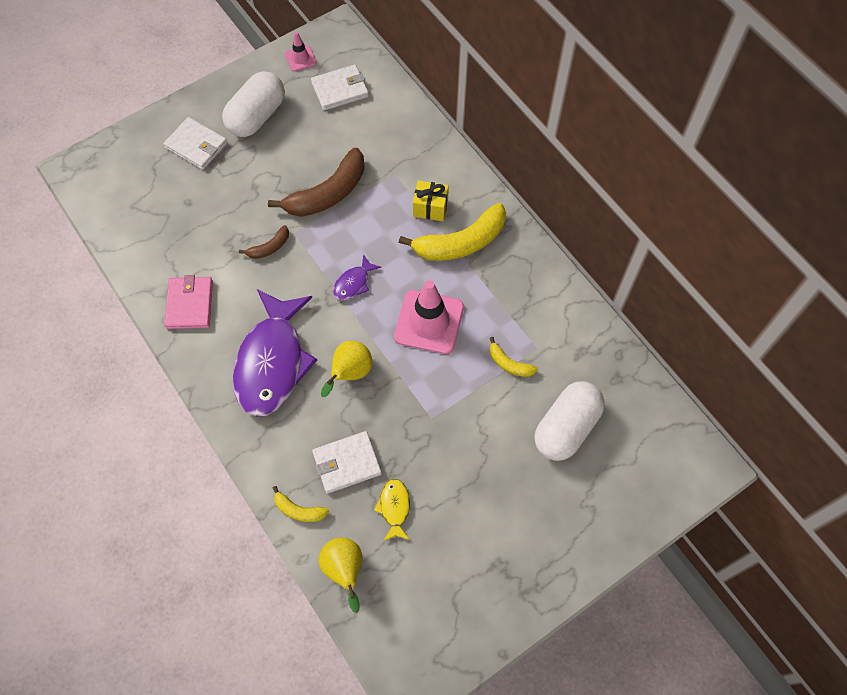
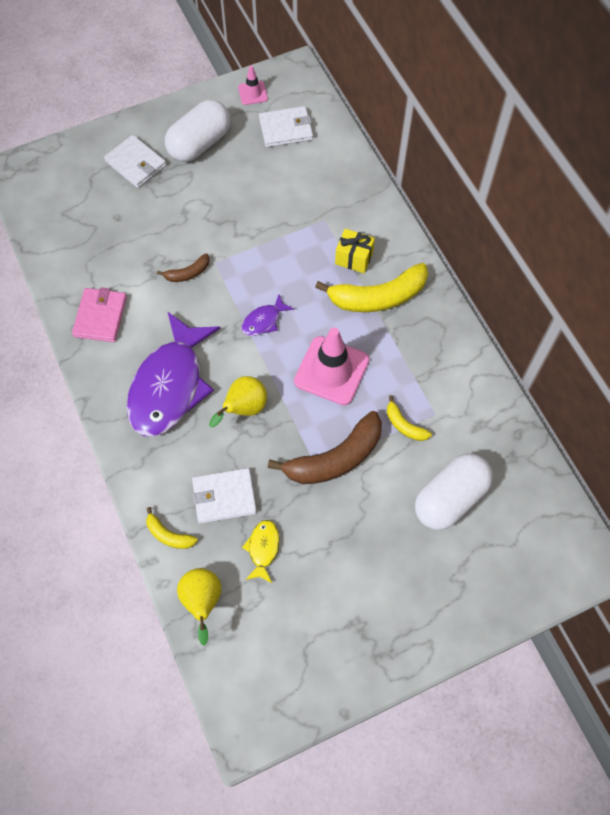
camera: 10 degrees right, 0 degrees up
(327, 193) = (254, 229): brown banana -> brown banana (335, 458)

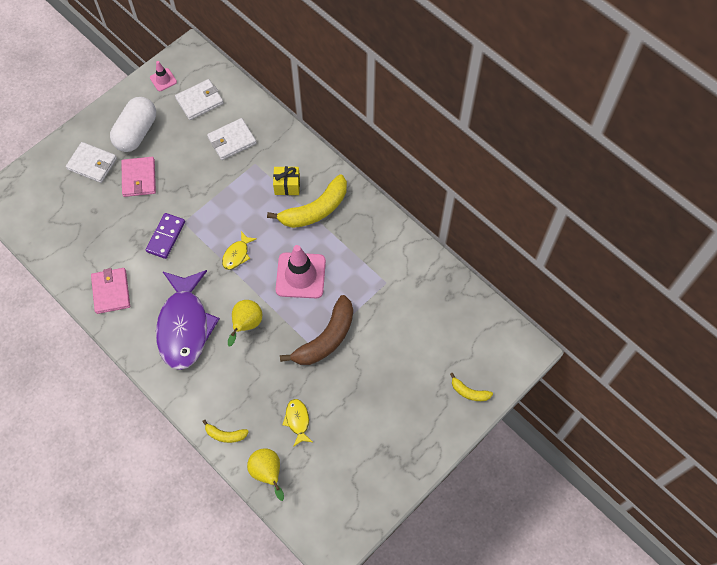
camera: 20 degrees left, 0 degrees up
(182, 196) = (139, 178): none -> pink wallet
(188, 273) = (166, 237): brown banana -> purple domino
(224, 497) = (255, 393): white wallet -> white wallet (232, 140)
(264, 321) = (237, 254): purple fish -> yellow fish
(404, 425) = (367, 298): yellow banana -> yellow banana (469, 392)
(450, 498) = (417, 339): white capsule -> none

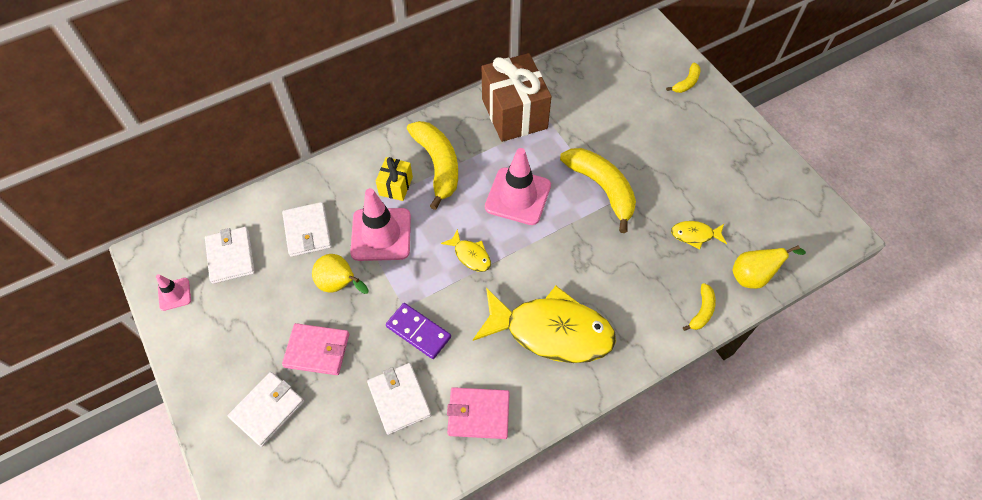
camera: 75 degrees left, 5 degrees down
(113, 239) = (399, 399): none -> white wallet
(136, 132) = (243, 342): white capsule -> none
(184, 326) = (551, 331): purple fish -> yellow fish
(240, 189) = (381, 234): none -> pink traffic cone
(246, 325) = (566, 263): yellow pear -> yellow pear (340, 284)
(326, 338) = (602, 188): brown banana -> yellow banana
(386, 253) = (514, 114): none -> brown gift

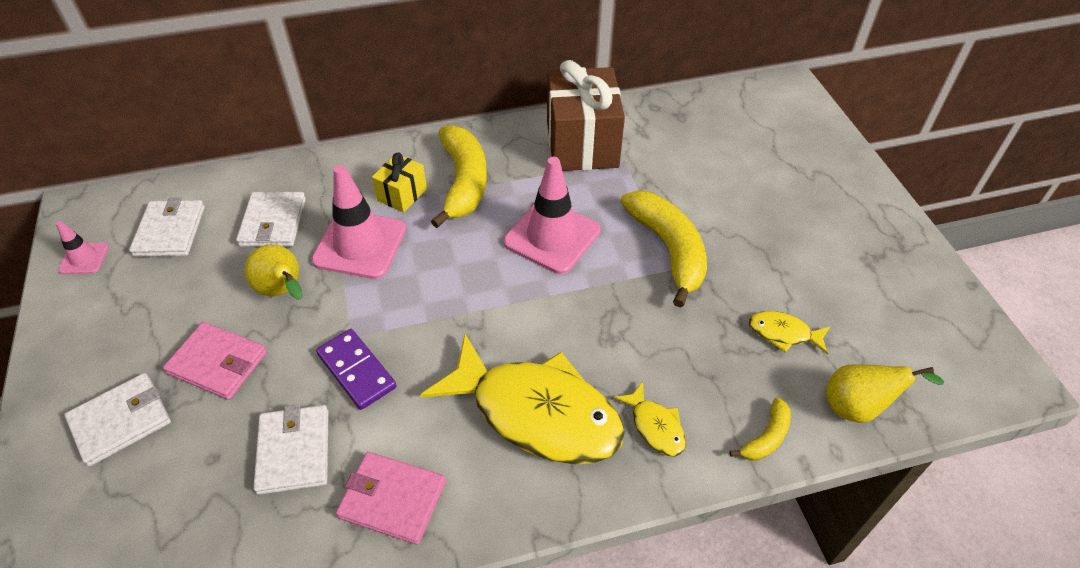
camera: 15 degrees right, 10 degrees down
(470, 255) = (463, 293): yellow fish -> yellow fish (655, 426)
(686, 83) = (821, 150): yellow banana -> none

